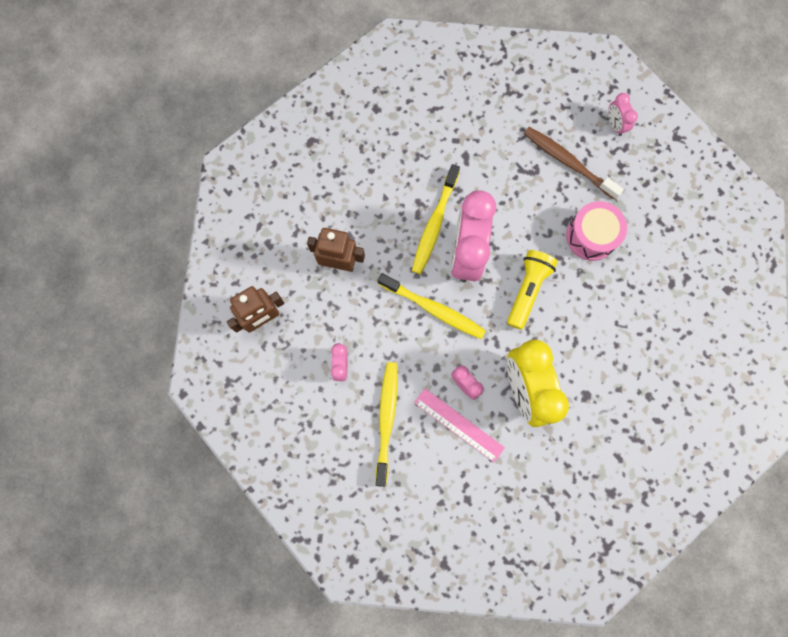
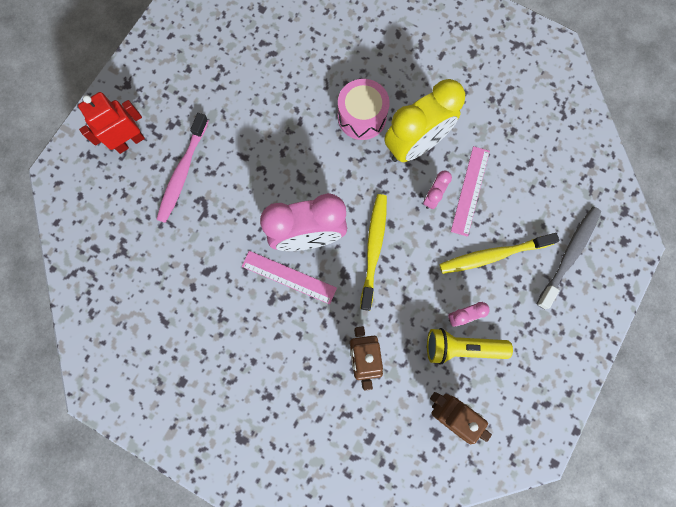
camera: 110 degrees left, 0 degrees up
(359, 495) = (569, 255): none -> grey toothbrush
(434, 224) = (289, 277): yellow toothbrush -> pink ruler
(527, 290) = (323, 171): yellow flashlight -> yellow flashlight (462, 347)
(568, 162) = (183, 172): brown toothbrush -> pink toothbrush
(591, 236) = (251, 131): pink drum -> pink drum (362, 117)
(615, 125) = (130, 142): pink clock -> red robot

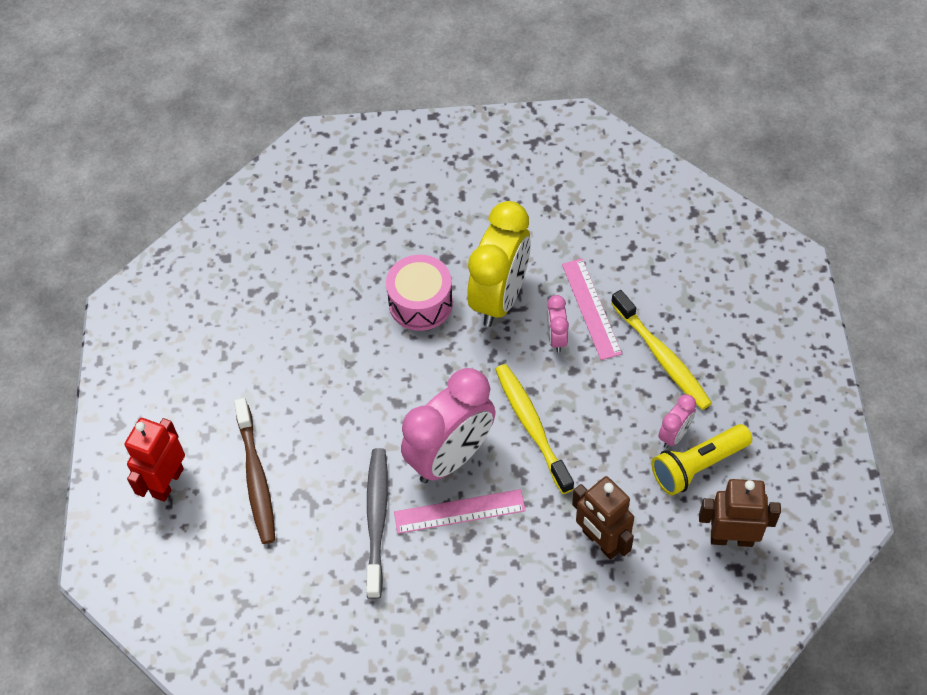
camera: 30 degrees left, 20 degrees down
(183, 172) = (256, 477): pink toothbrush -> brown toothbrush
(493, 255) = (662, 356): yellow toothbrush -> yellow toothbrush turned 75 degrees counterclockwise
(569, 255) = (738, 310): grey toothbrush -> grey toothbrush (376, 519)

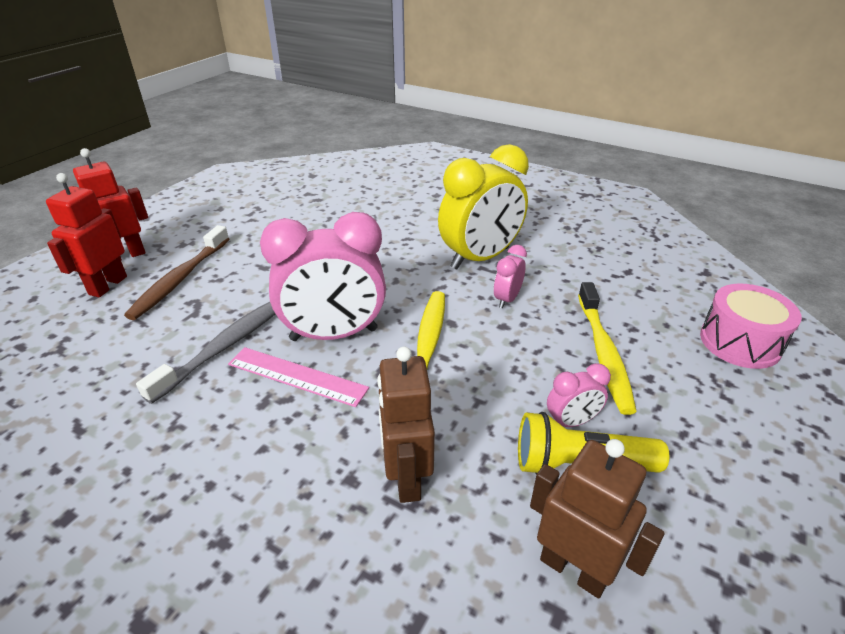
camera: 30 degrees right, 20 degrees down
(198, 523) = (107, 285): none -> red robot
(420, 303) = (414, 238): pink drum -> pink drum (740, 342)
(591, 308) = (556, 293): pink ruler -> none

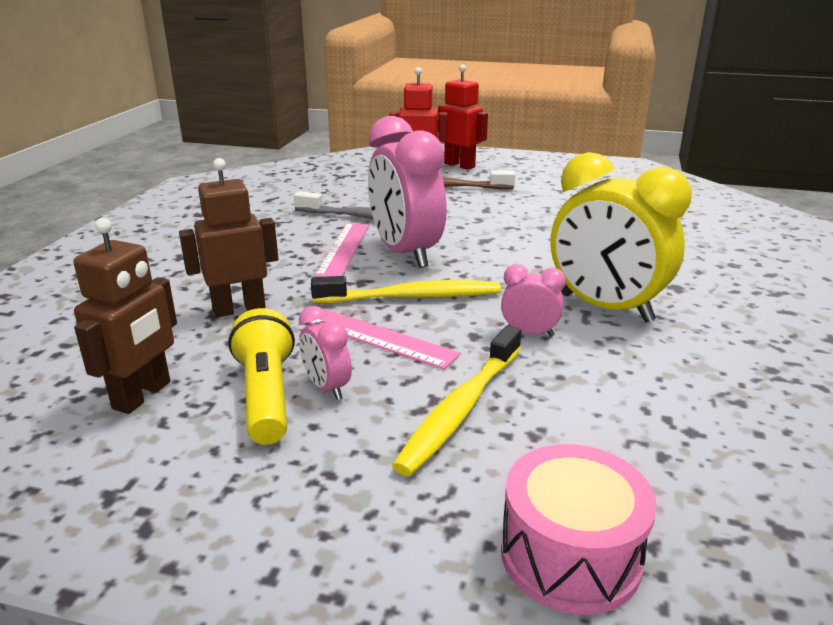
camera: 75 degrees right, 10 degrees down
(495, 378) = (379, 338): none -> pink ruler
(603, 353) = (461, 408): yellow toothbrush -> yellow toothbrush turned 45 degrees counterclockwise

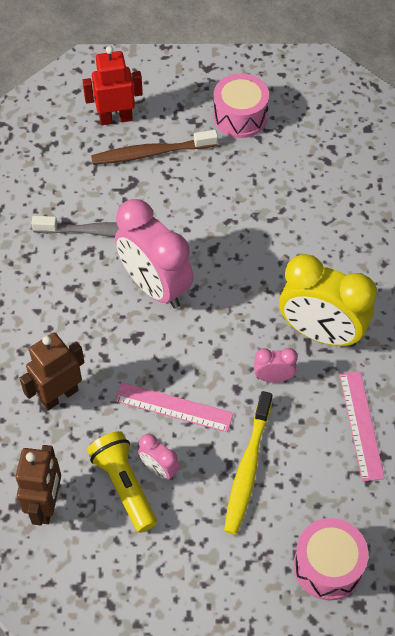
camera: 15 degrees left, 30 degrees up
(344, 249) = (102, 290): pink ruler -> pink ruler (361, 425)
(412, 297) = (180, 350): yellow toothbrush -> none
(459, 165) = (153, 99): red robot -> none
(543, 179) = (240, 117): none -> pink drum

